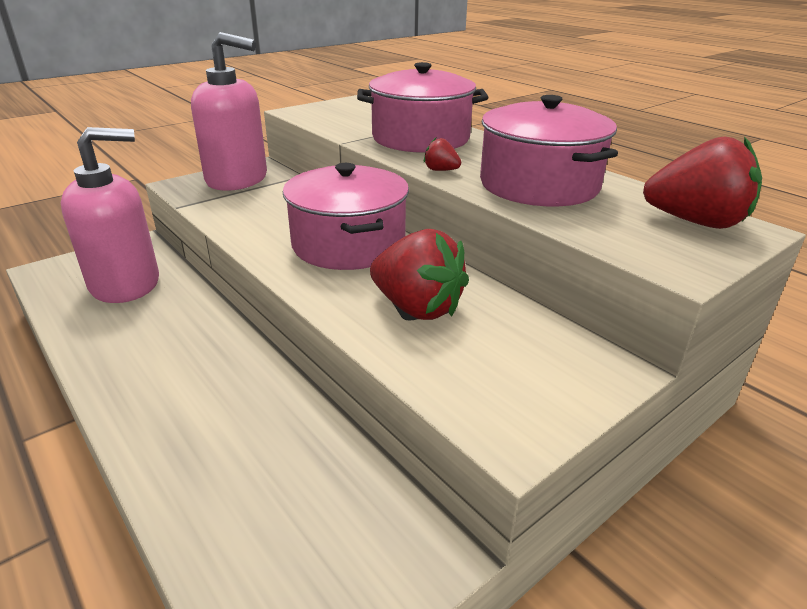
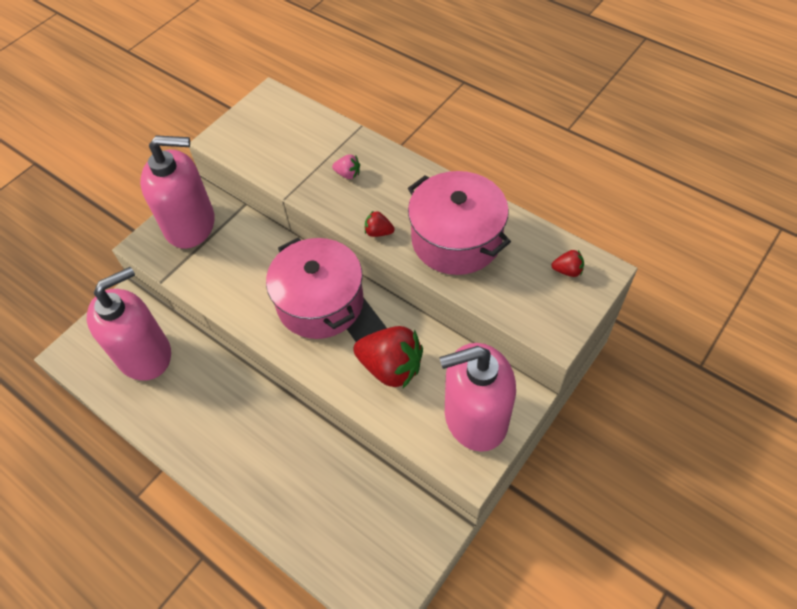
camera: 10 degrees left, 25 degrees up
(421, 138) = (348, 174): pink pot -> pink strawberry
(532, 377) = (475, 417): none -> pink soap dispenser
(696, 222) = (567, 271): red strawberry -> red strawberry, size x0.45

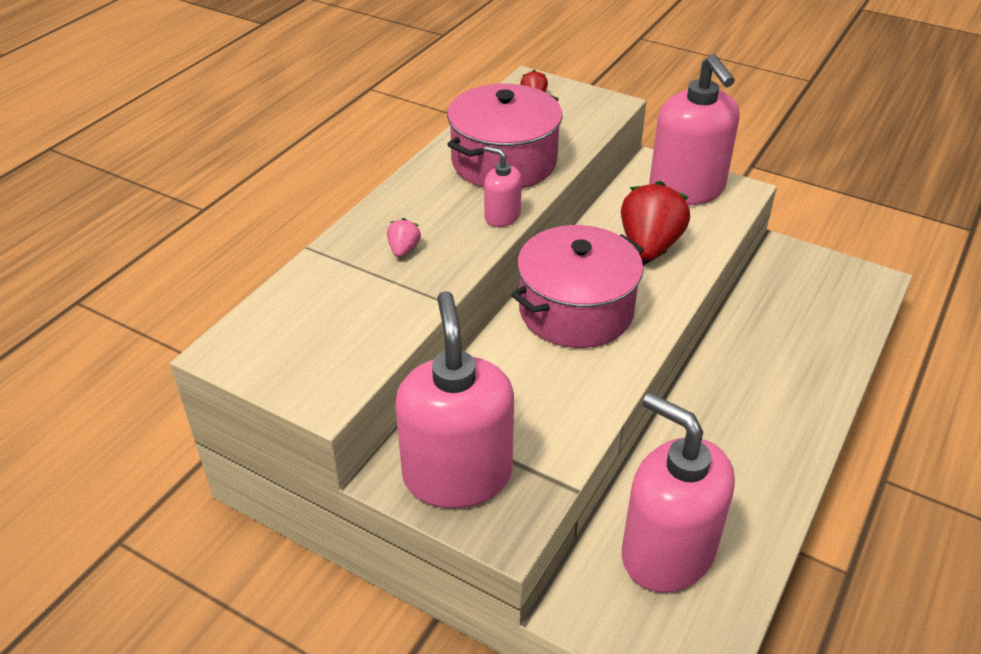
camera: 100 degrees left, 15 degrees down
(378, 232) = (502, 216): red strawberry -> pink soap dispenser

